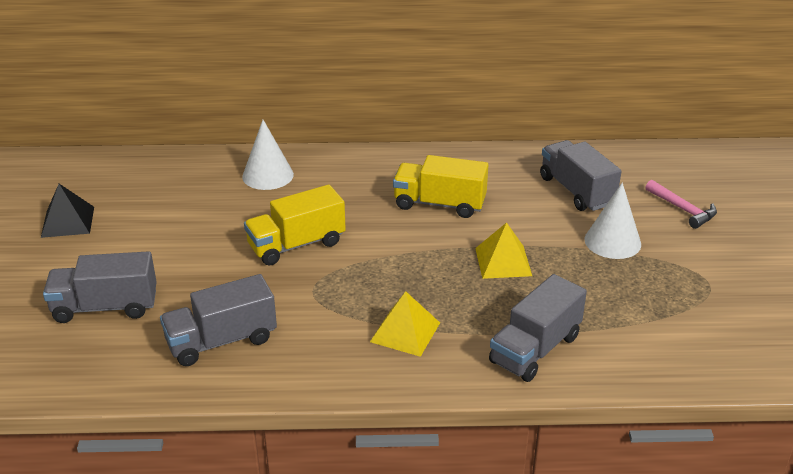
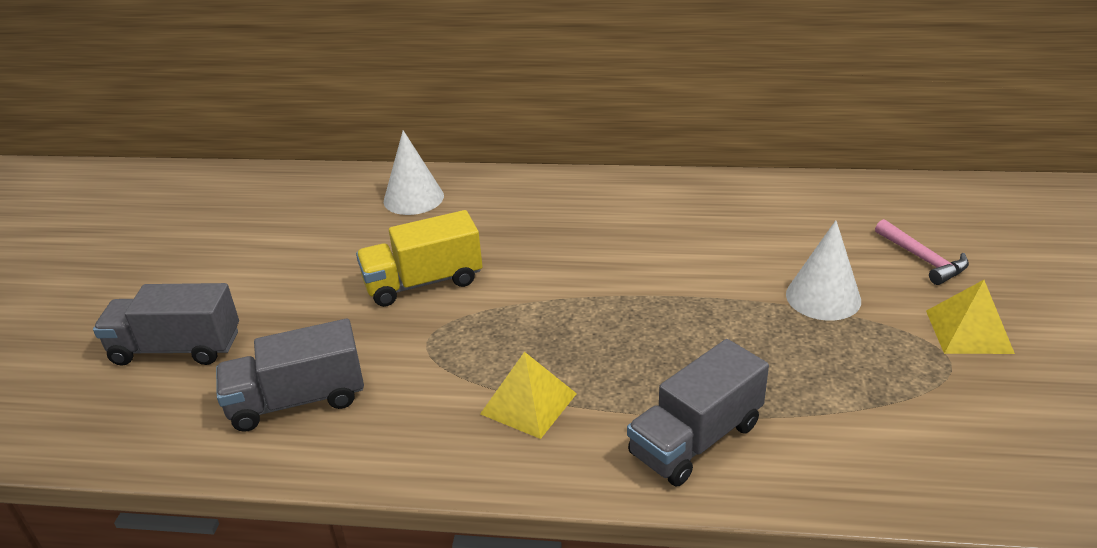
camera: 10 degrees right, 0 degrees up
(68, 221) = (173, 243): black pyramid -> none
(439, 204) = (609, 240): yellow truck -> none
(503, 262) = (674, 316): yellow pyramid -> yellow pyramid (968, 331)
(576, 191) = (785, 230): grey truck -> none

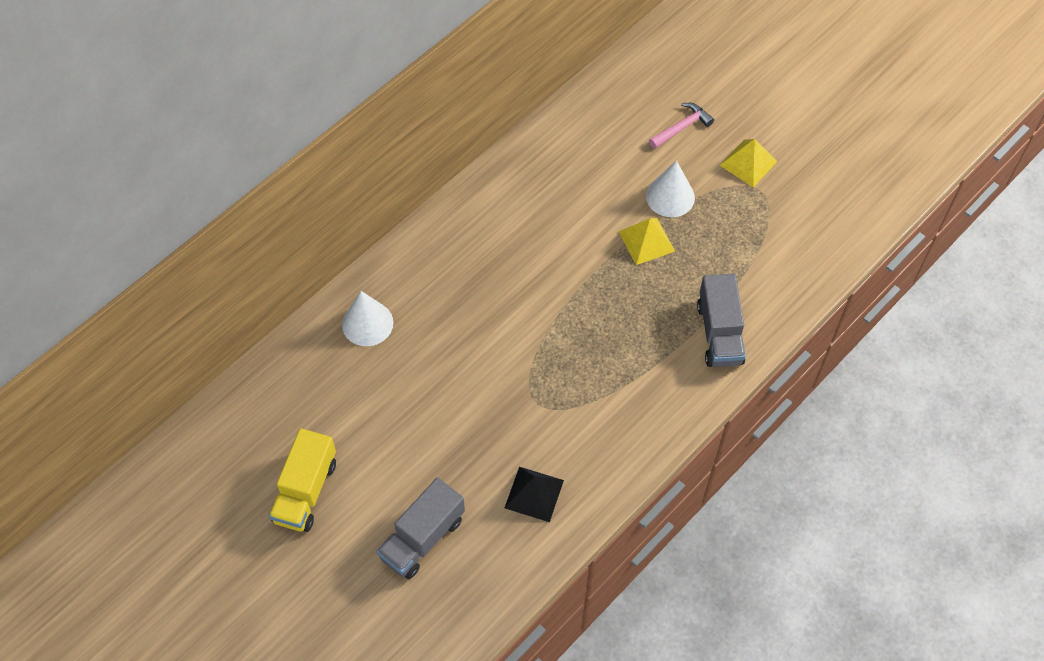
camera: 55 degrees left, 25 degrees up
(297, 400) = (534, 494): grey truck -> black pyramid
(423, 282) = (476, 373): yellow truck -> yellow truck (305, 491)
(528, 403) = (633, 386): yellow pyramid -> yellow pyramid (646, 241)
(922, 259) = (682, 127): pink hammer -> pink hammer turned 45 degrees counterclockwise

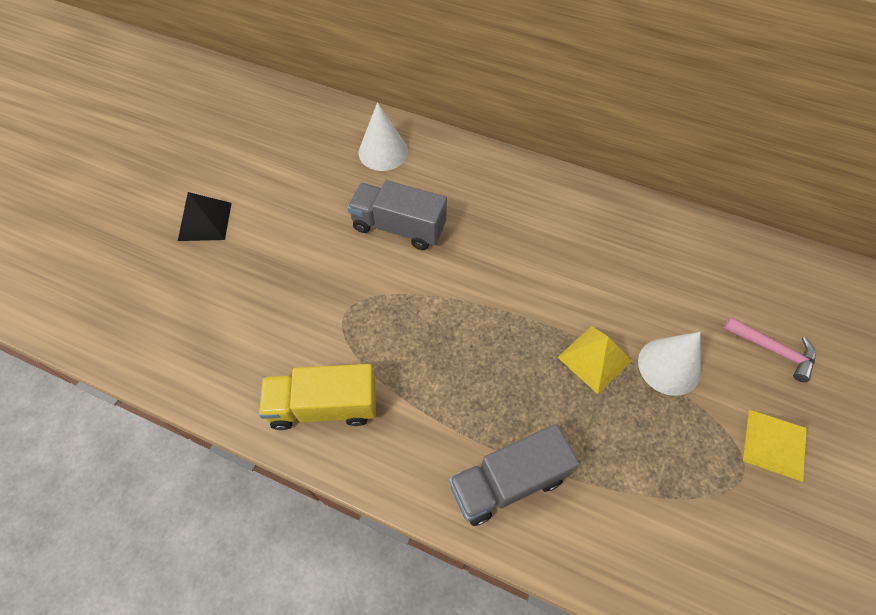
camera: 70 degrees right, 0 degrees up
(305, 491) = (201, 163): yellow truck -> yellow truck (324, 406)
(422, 538) = (169, 262): grey truck -> grey truck (399, 227)
(534, 494) = (236, 343): black pyramid -> black pyramid (205, 221)

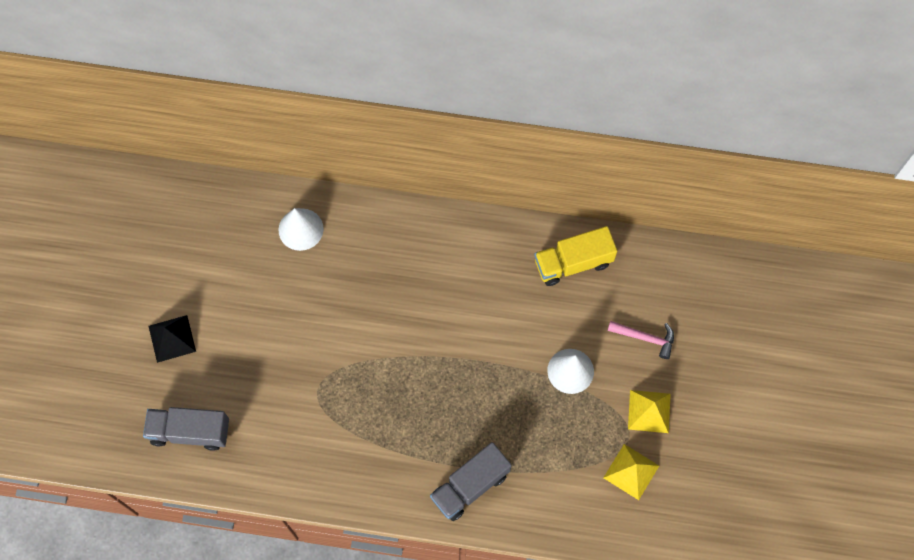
camera: 15 degrees left, 10 degrees up
(324, 406) = (326, 467): yellow truck -> yellow truck (573, 263)
(399, 227) = (337, 303): grey truck -> grey truck (190, 431)
(594, 359) = (515, 379): yellow pyramid -> yellow pyramid (631, 471)

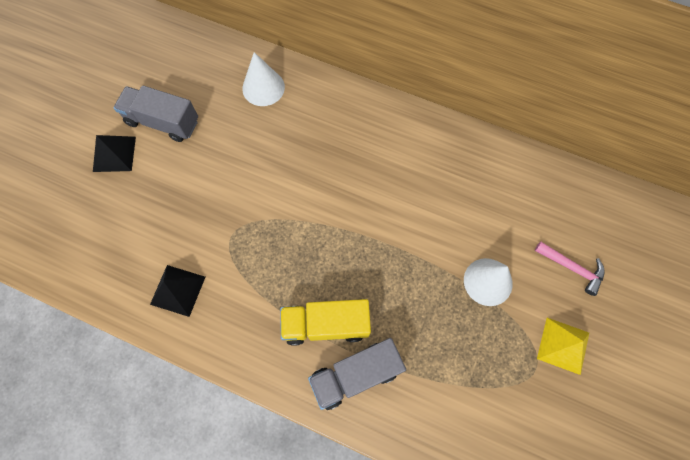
camera: 15 degrees right, 0 degrees up
(190, 431) = (97, 244): grey truck -> grey truck (163, 122)
(283, 454) = (178, 290): none -> black pyramid
(573, 263) = (512, 177): yellow truck -> yellow truck (326, 324)
(631, 471) = (532, 407): yellow pyramid -> none

